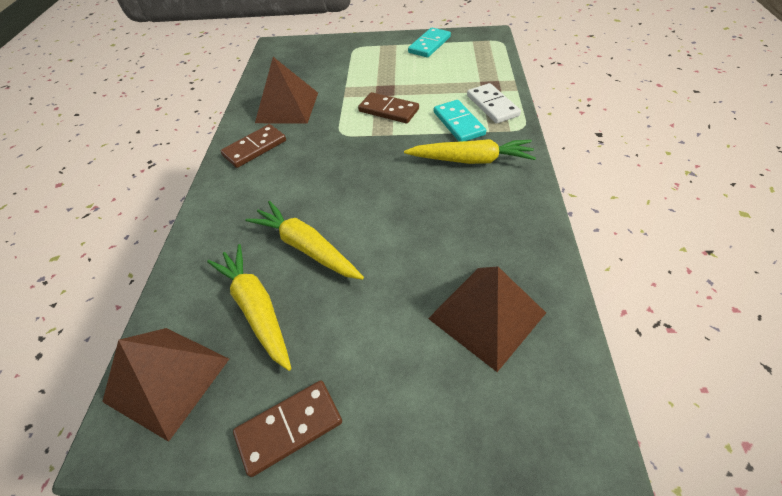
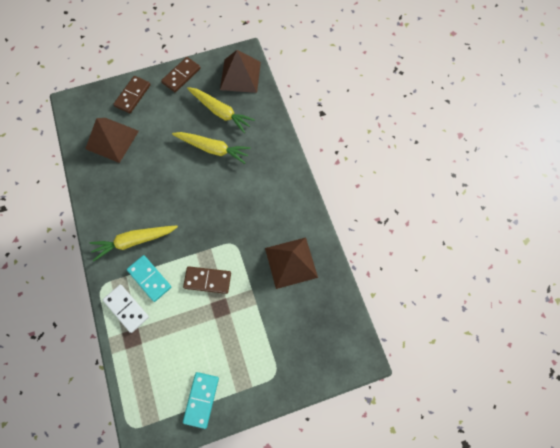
camera: 155 degrees right, 20 degrees up
(255, 148) = (288, 212): brown domino -> brown domino (132, 95)

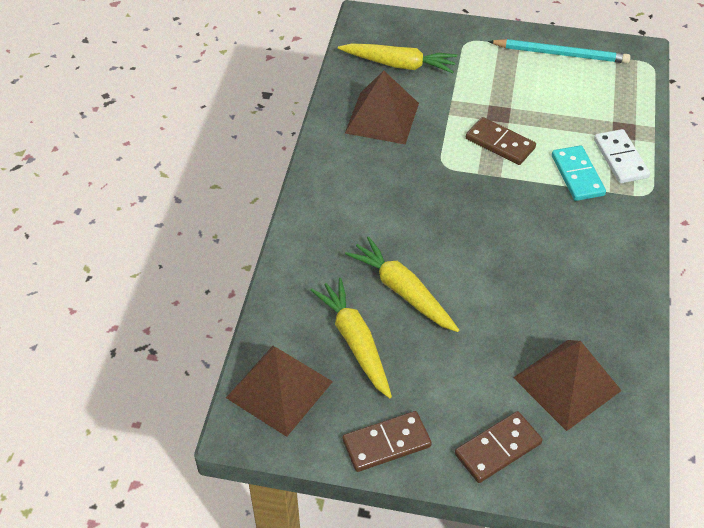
camera: 150 degrees left, 20 degrees down
(134, 241) = (582, 224): yellow carrot -> yellow carrot (399, 64)
(201, 399) = (561, 54): turquoise domino -> turquoise pencil

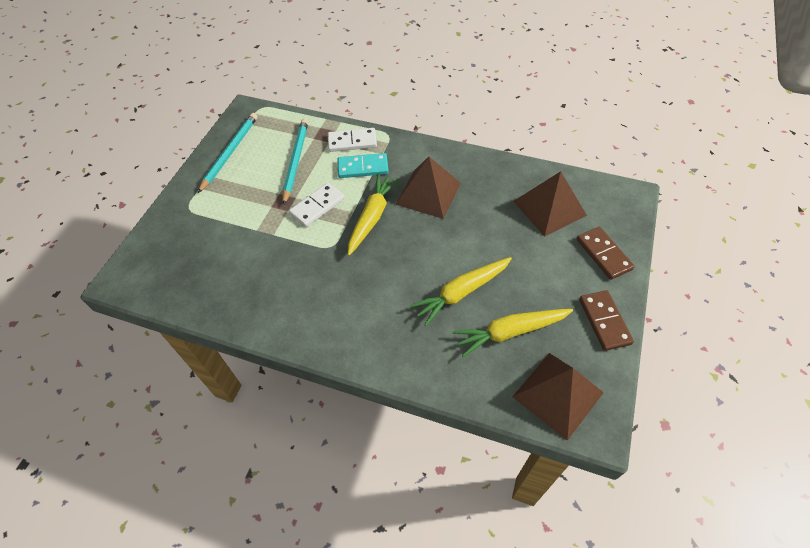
camera: 80 degrees left, 5 degrees up
(382, 118) = (261, 283): brown pyramid -> brown pyramid (428, 193)
(399, 64) = (197, 261): yellow carrot -> yellow carrot (372, 217)
(500, 143) = (317, 206): brown domino -> white domino
(567, 112) = (295, 161): none -> turquoise pencil

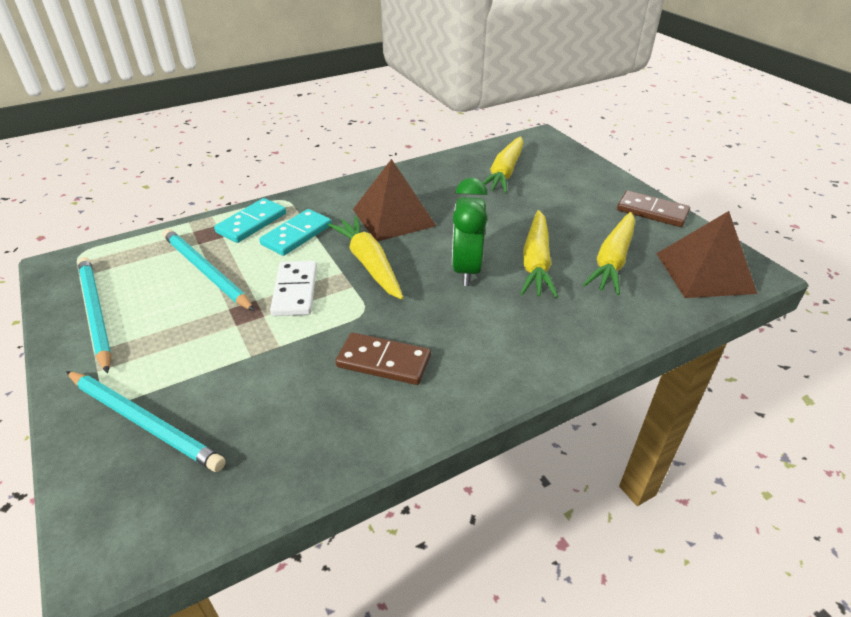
camera: 50 degrees left, 15 degrees down
(187, 230) = (144, 422): none -> turquoise pencil
(352, 142) = (251, 223): white domino -> turquoise domino
(415, 264) = (466, 269): none -> green clock
(549, 208) = (504, 172): brown pyramid -> yellow carrot
(603, 254) = (585, 177): brown domino -> brown domino (384, 361)

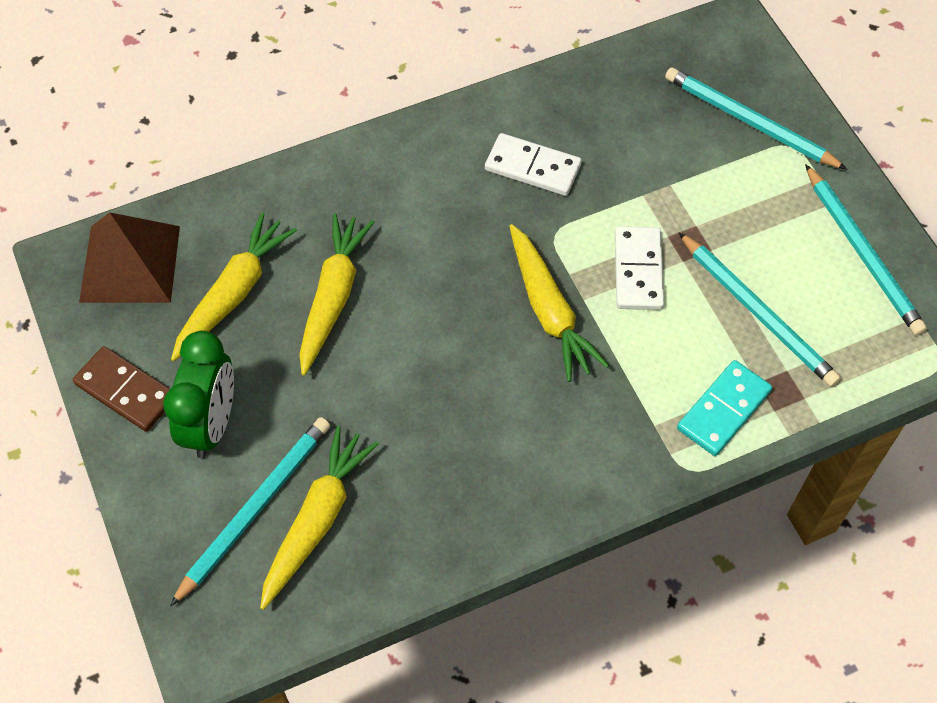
camera: 175 degrees left, 20 degrees up
(296, 235) = (653, 377): turquoise domino -> none
(384, 361) = (532, 167): brown domino -> white domino
(393, 217) = (514, 407): brown pyramid -> none
(466, 269) = (425, 291): green clock -> green clock (211, 424)
(542, 174) = (255, 508): none -> turquoise pencil

